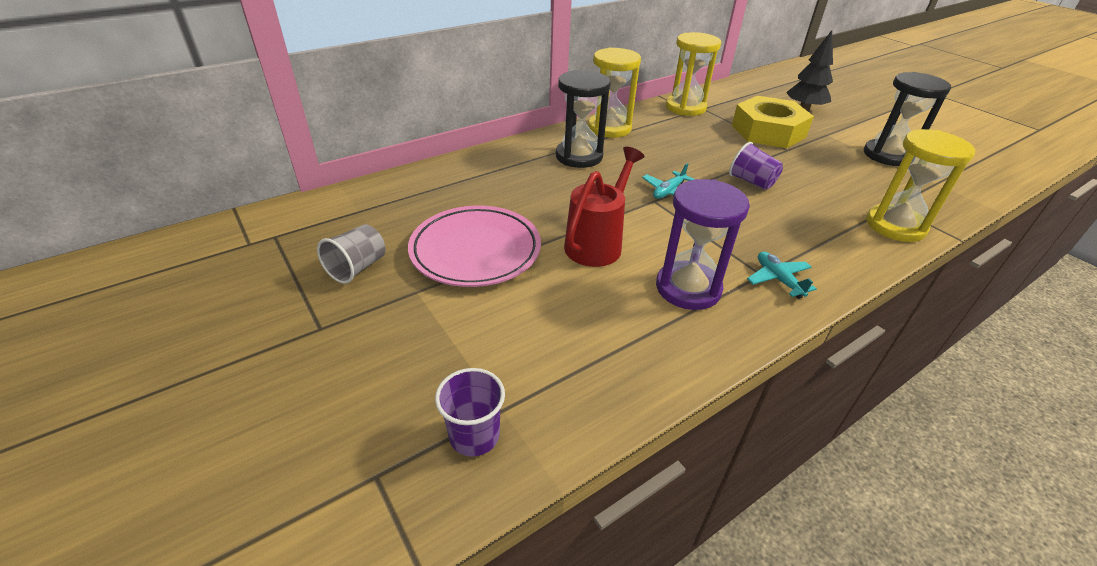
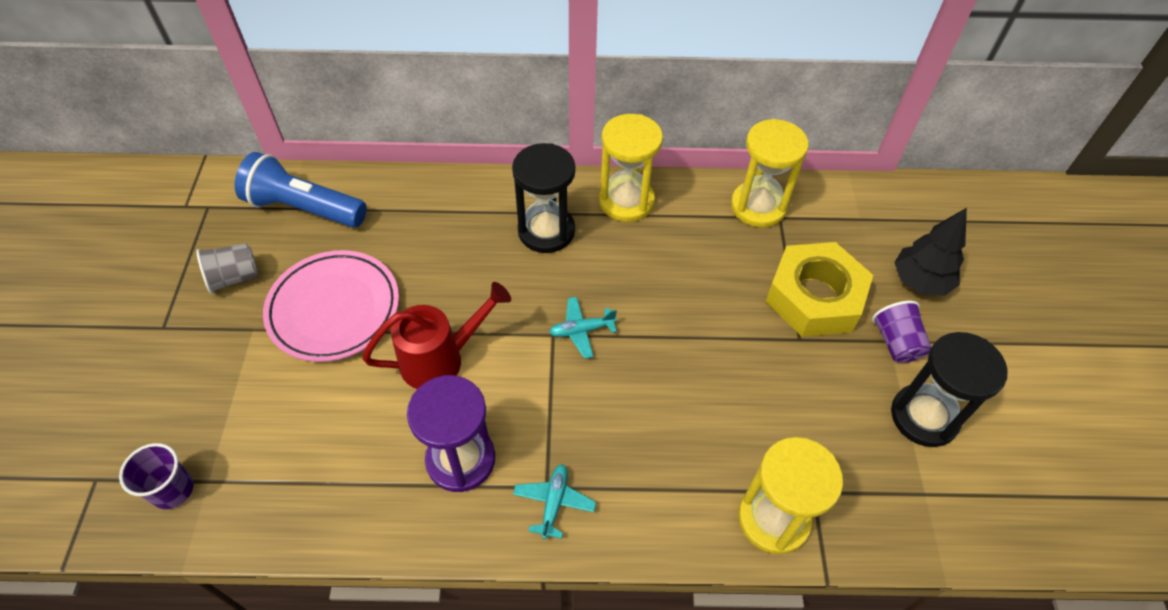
camera: 35 degrees right, 15 degrees up
(373, 206) = (304, 208): none -> blue flashlight
(751, 182) = (689, 365): purple cup -> purple cup (896, 343)

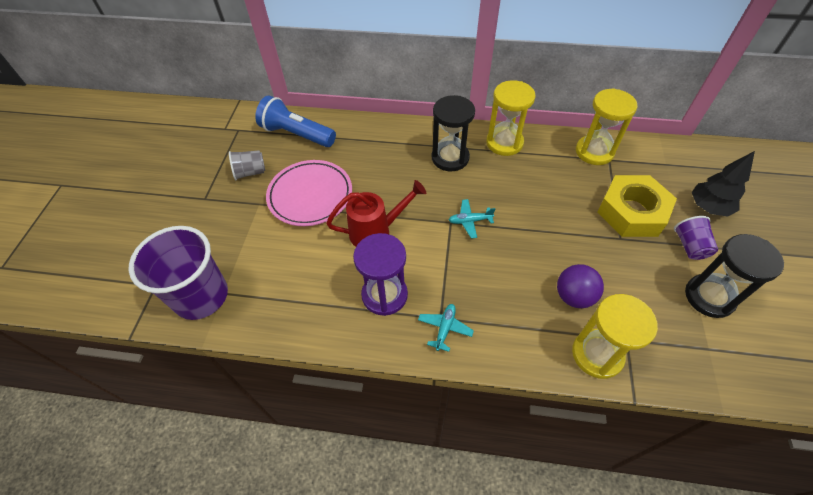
camera: 10 degrees right, 0 degrees up
(173, 490) = (201, 296): purple cup -> purple cup, size x2.05
(737, 434) = (574, 296): none -> purple ball

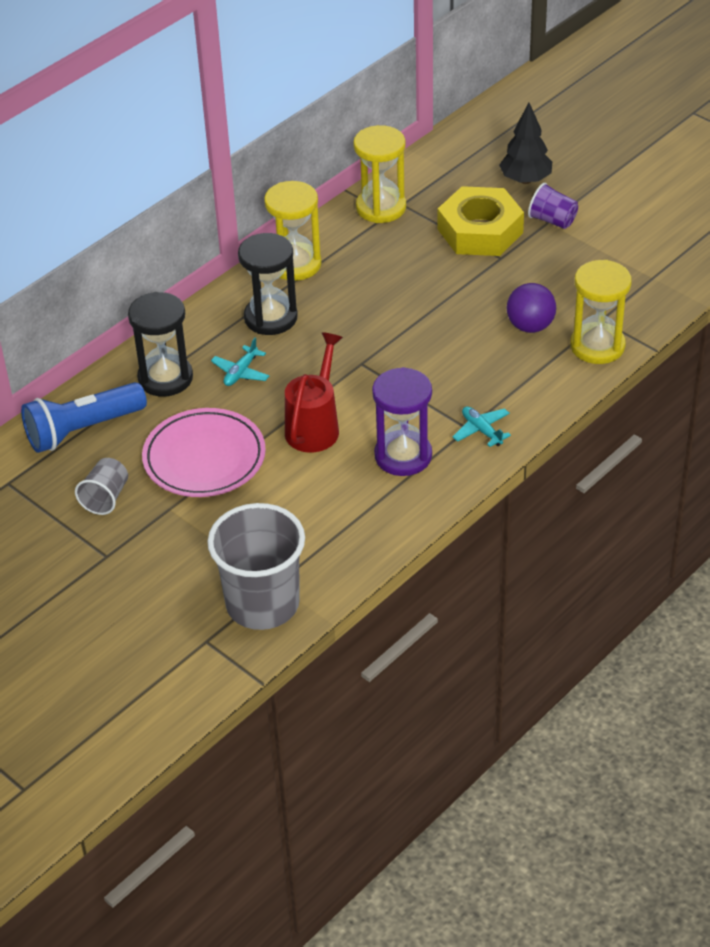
camera: 55 degrees left, 10 degrees down
(201, 296) = (262, 604): purple cup -> grey cup
(470, 221) = (374, 348): turquoise plane -> turquoise plane (241, 372)
(709, 297) = (610, 244): black hourglass -> black hourglass (165, 378)

